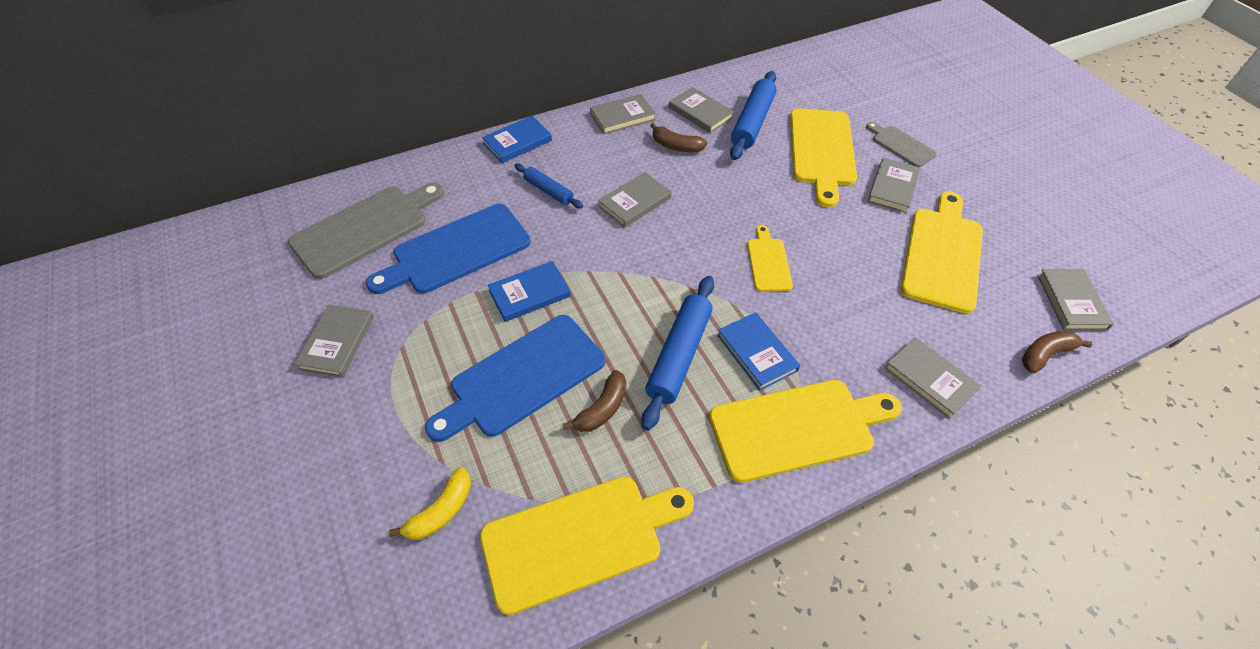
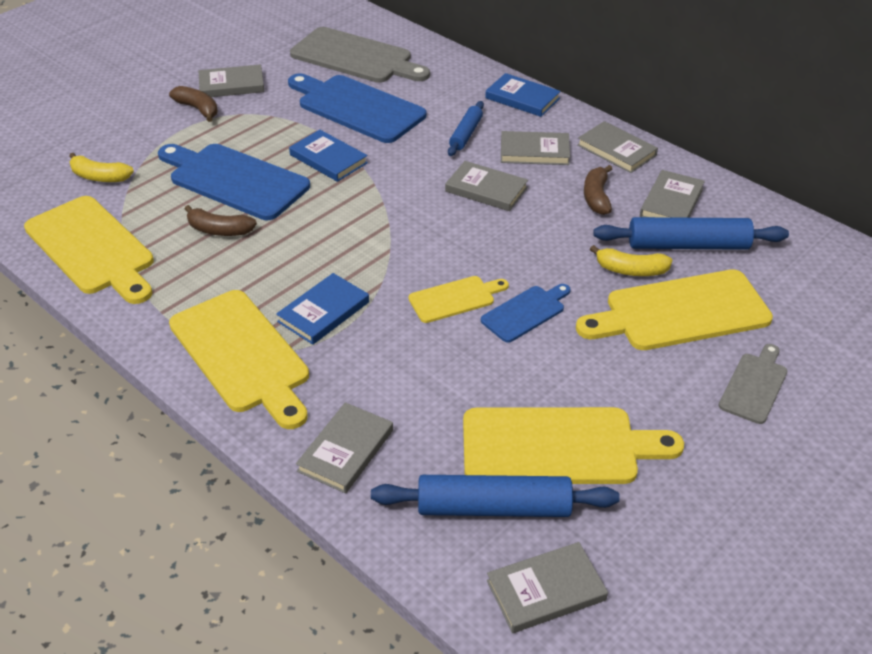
camera: 70 degrees right, 10 degrees down
(679, 355) = (297, 262): blue rolling pin -> blue rolling pin (494, 508)
(769, 158) = (631, 270): none -> yellow banana
(798, 227) = (525, 312): none -> blue cutting board
(892, 188) = (656, 386): grey book -> grey book (534, 151)
(1045, 354) = (433, 561): brown banana -> brown banana (198, 109)

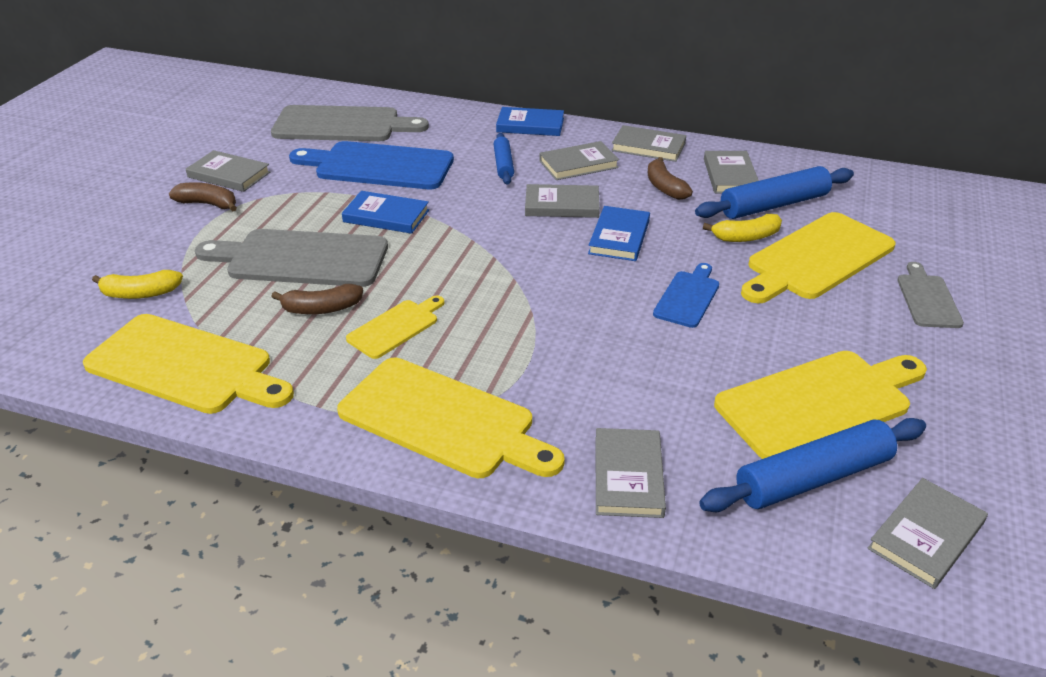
camera: 25 degrees left, 5 degrees down
(231, 85) = (229, 175): grey book -> grey book turned 60 degrees clockwise
(234, 180) = (301, 258): blue cutting board -> grey cutting board
(323, 312) = (495, 353): blue book -> blue book (619, 237)
(455, 299) = (614, 304): yellow cutting board -> yellow cutting board (396, 327)

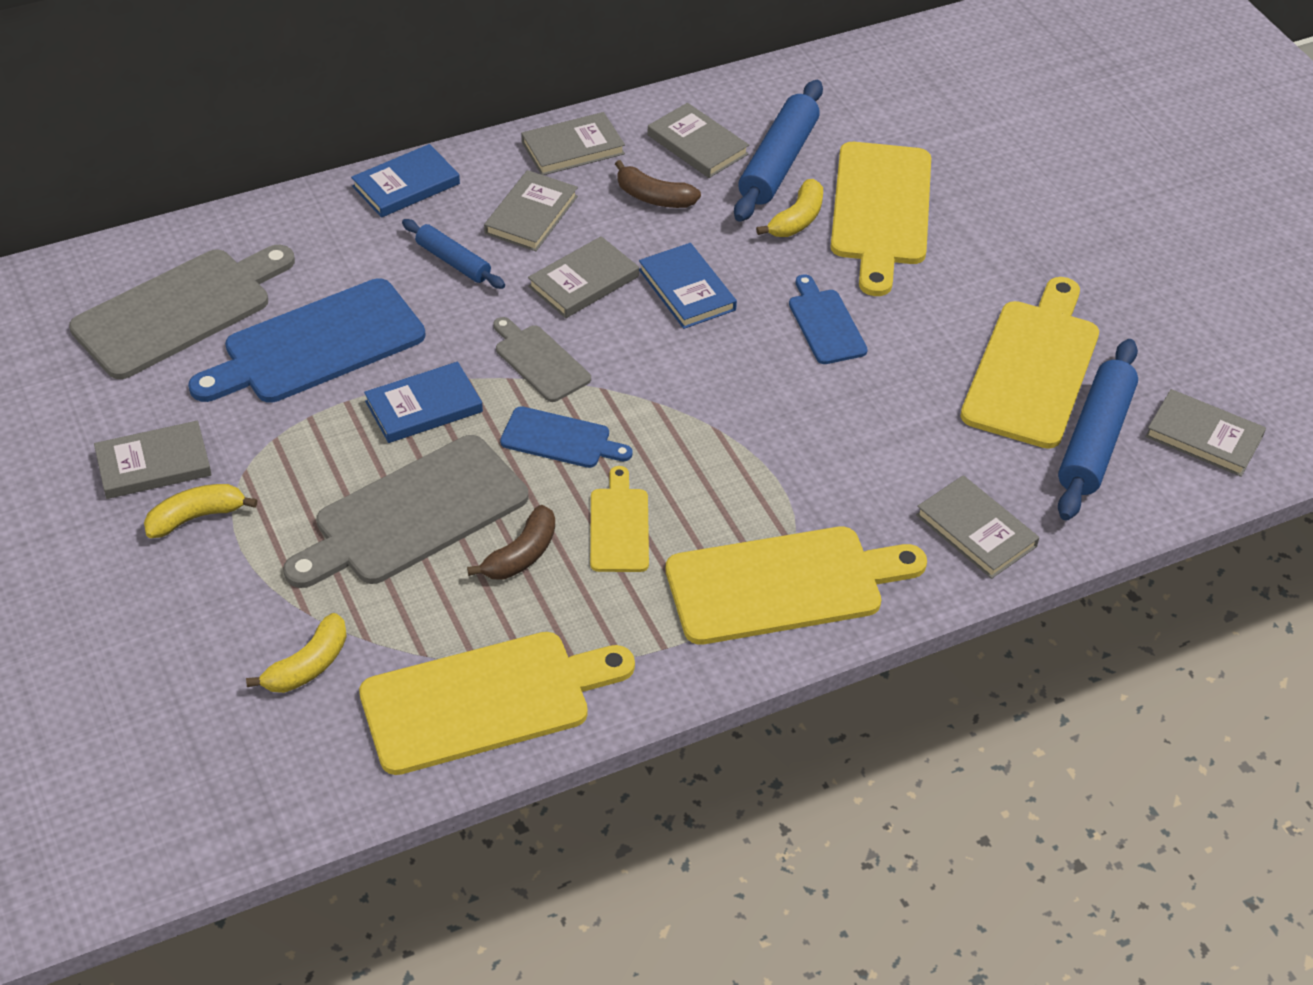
camera: 45 degrees left, 10 degrees up
(208, 204) = (196, 517): brown banana -> yellow banana
(432, 268) = (560, 439): none -> blue cutting board
(926, 536) = (1203, 437): grey book -> grey book turned 60 degrees counterclockwise
(927, 299) = (1007, 204): grey cutting board -> grey cutting board (540, 361)

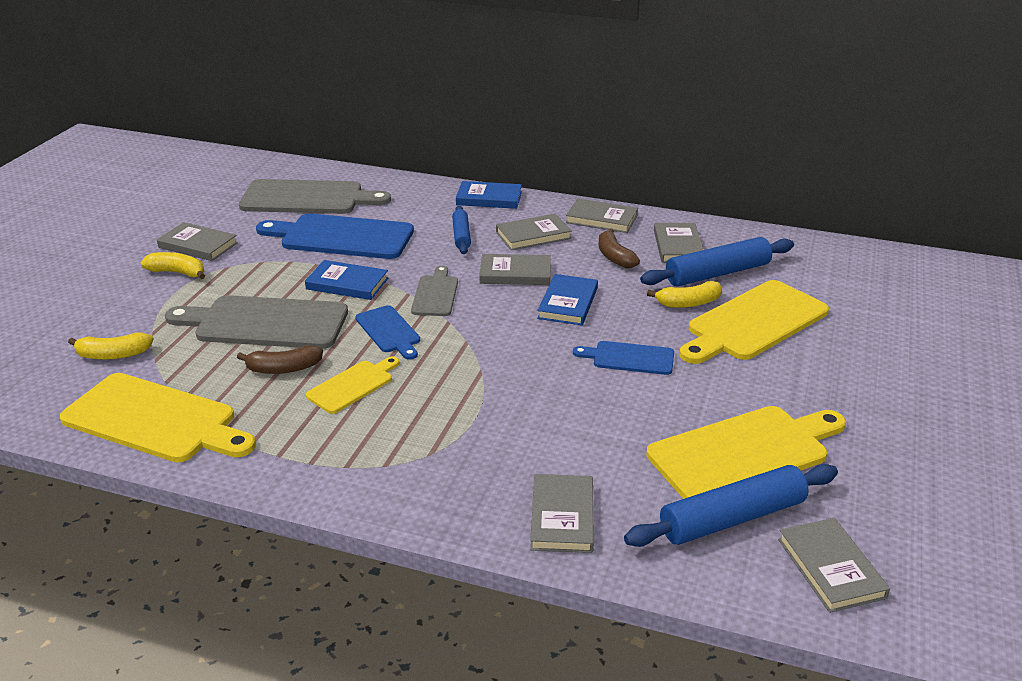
camera: 45 degrees right, 15 degrees down
(784, 585) = (394, 468): yellow cutting board -> none
(825, 323) = (629, 358): blue cutting board -> blue cutting board turned 105 degrees counterclockwise

